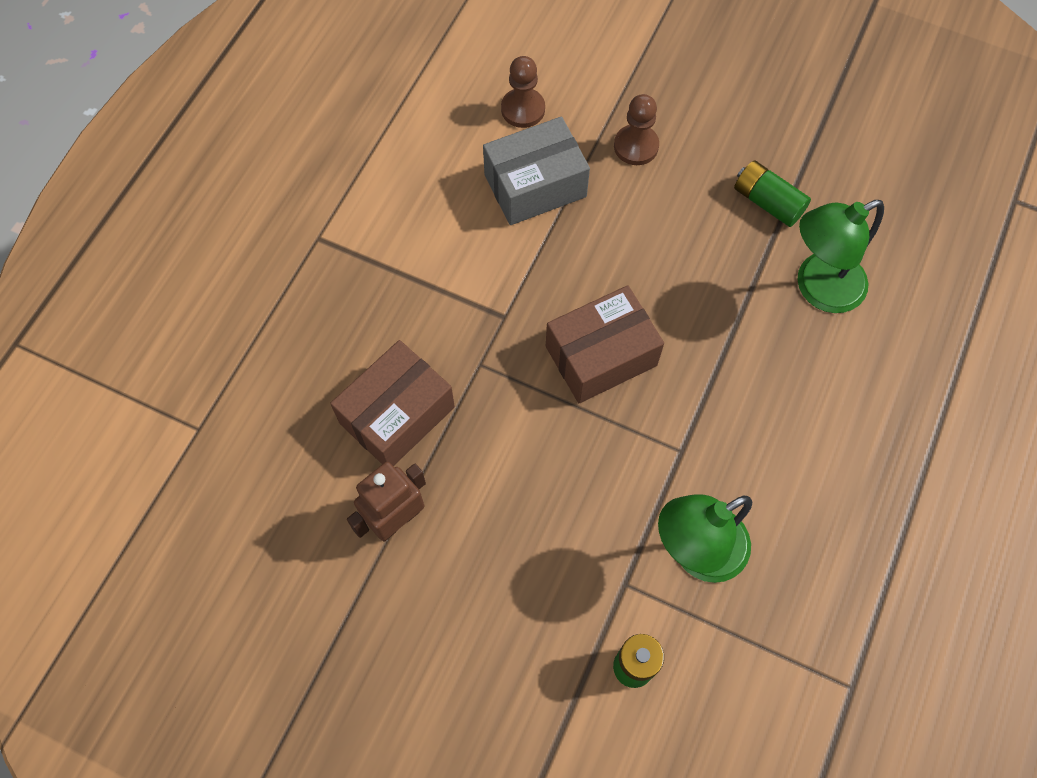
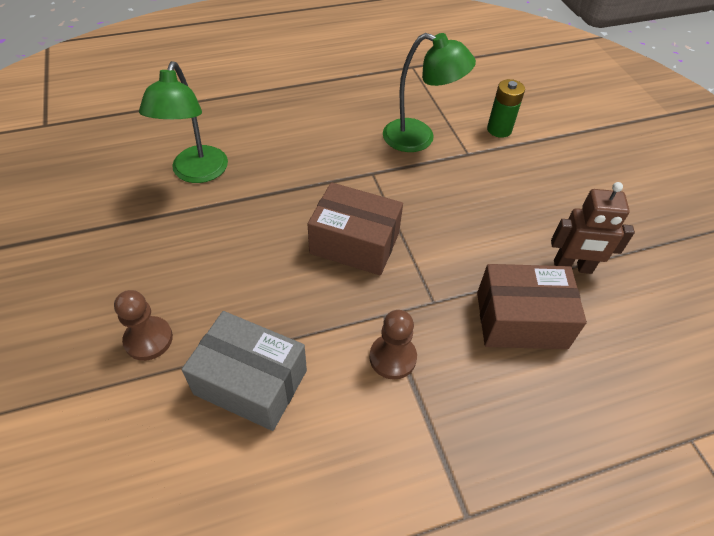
camera: 135 degrees left, 15 degrees down
(523, 109) = (170, 459): brown pawn -> brown pawn (392, 357)
(767, 202) = (142, 231): green battery -> none
(818, 288) = (197, 173): green lamp -> green lamp turned 75 degrees clockwise

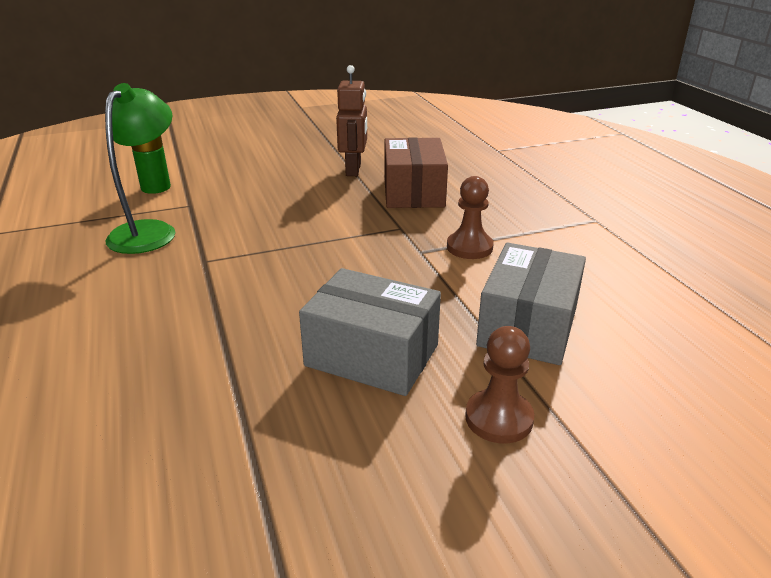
camera: 90 degrees left, 20 degrees down
(197, 173) = (153, 421): green lamp -> none
(234, 271) = (372, 355): none -> grey box
(354, 243) = (323, 270): brown box -> none

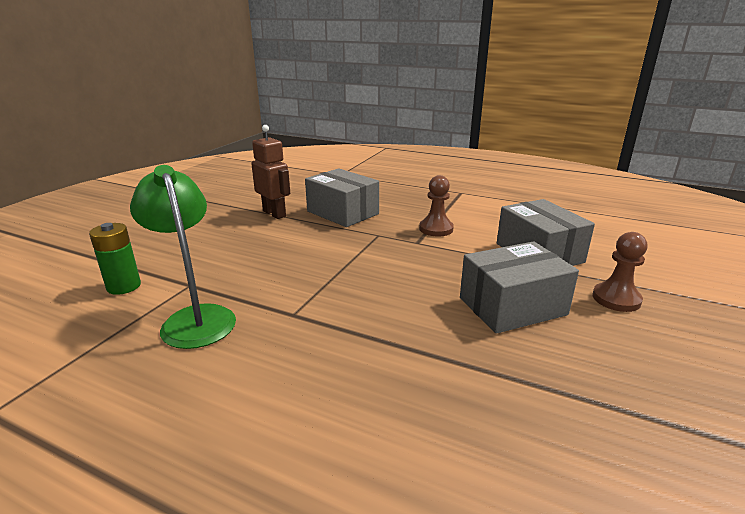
camera: 45 degrees left, 5 degrees down
(413, 192) = (342, 213): brown box -> grey box

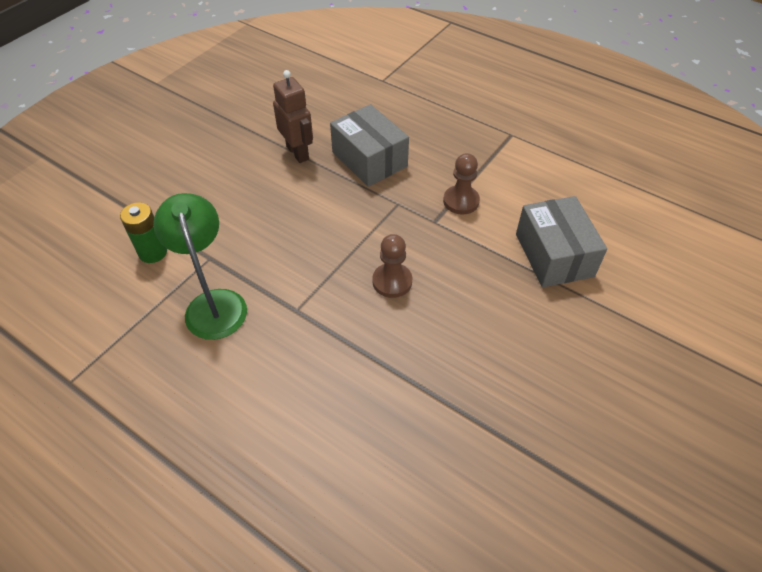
camera: 10 degrees right, 25 degrees up
(512, 306) = (494, 328): grey box -> none
(616, 299) = (597, 333): brown pawn -> brown pawn (392, 281)

